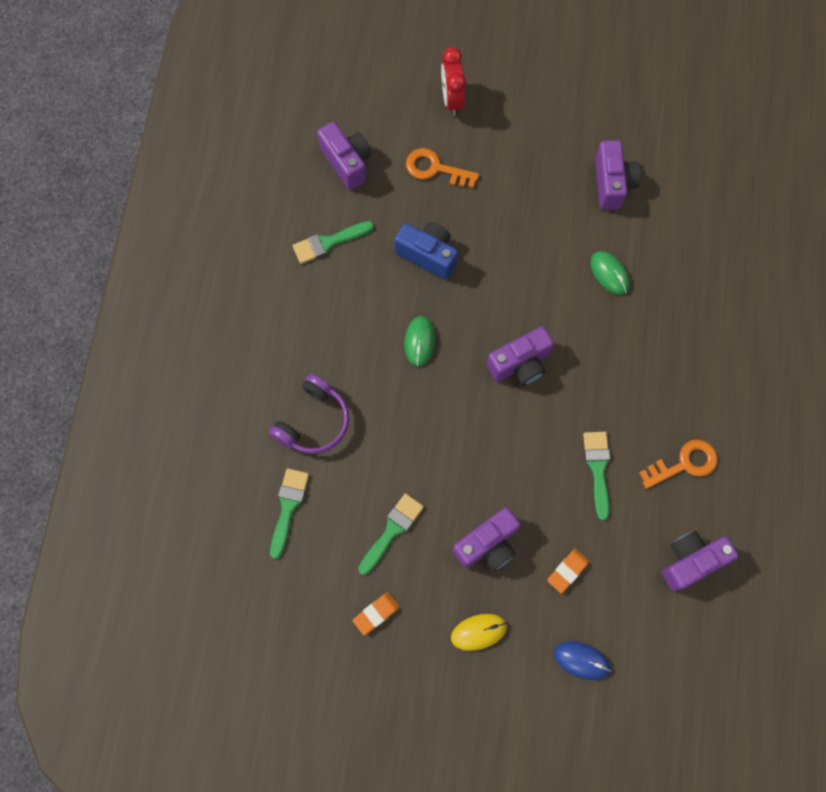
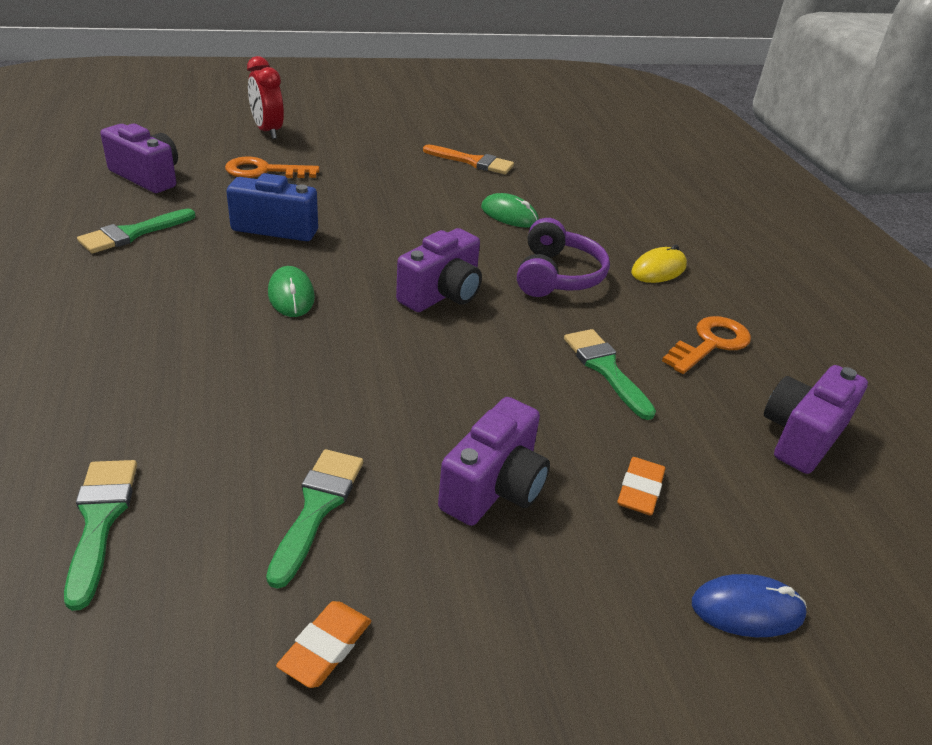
camera: 25 degrees left, 35 degrees down
(313, 422) = (136, 400): purple headphones -> purple headphones (557, 276)
(478, 632) = (543, 619): yellow mouse -> yellow mouse (658, 269)
(612, 183) = (473, 162): purple camera -> orange brush

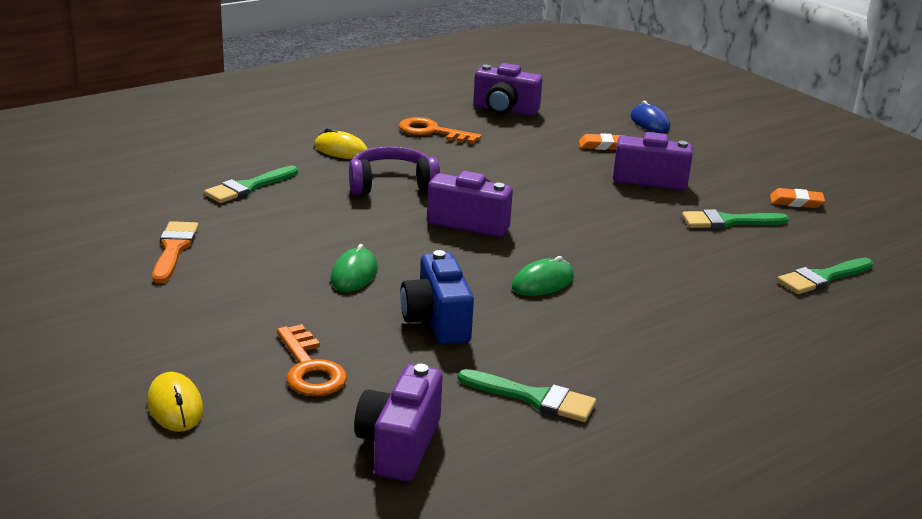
camera: 110 degrees left, 10 degrees down
(267, 131) = (175, 406): red clock -> yellow mouse
(509, 215) = (296, 215): green mouse -> green mouse (354, 274)
(605, 369) = (500, 160): green brush -> green brush (248, 187)

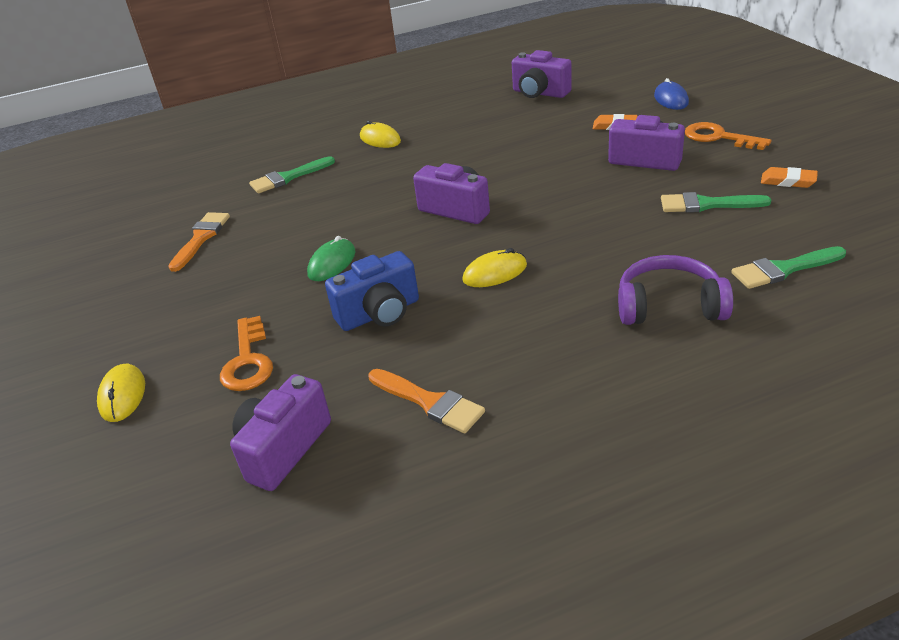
camera: 20 degrees right, 10 degrees up
(391, 184) = (406, 172): purple headphones -> purple headphones (669, 306)
(432, 132) = (466, 118): orange key -> orange key (719, 137)
(437, 321) = (379, 313): blue camera -> blue camera turned 120 degrees counterclockwise
(534, 398) = (429, 402): green brush -> orange brush
(543, 282) = (495, 273): green mouse -> yellow mouse

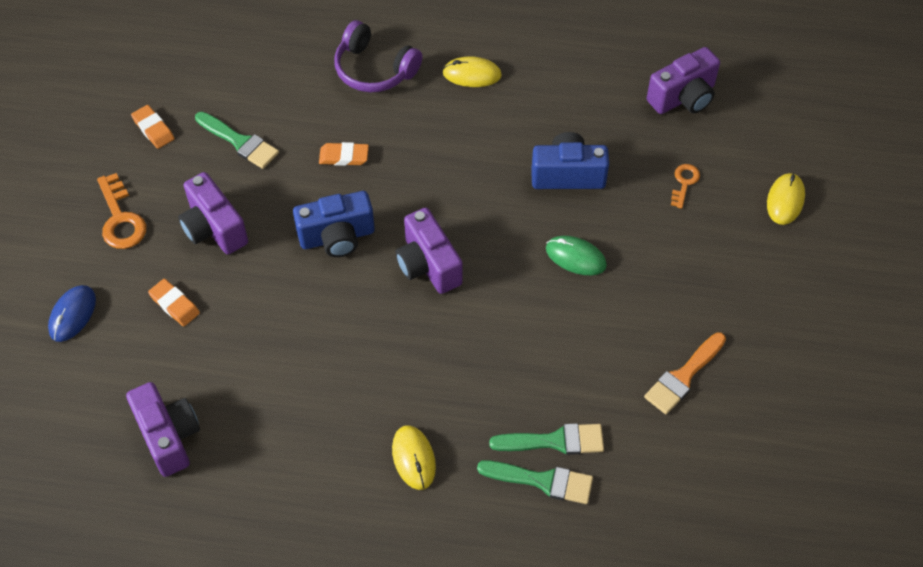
camera: 155 degrees left, 20 degrees up
(248, 360) = (684, 183): orange key -> orange key, size x0.60
(332, 263) = (575, 257): green mouse -> green mouse turned 60 degrees clockwise
(429, 402) = (578, 82): orange brush -> none
(495, 273) = (457, 166): yellow mouse -> yellow mouse (472, 74)
(547, 193) = (337, 237): none -> blue camera
(606, 234) = (344, 156): none -> orange eraser
(783, 269) = (274, 55): green brush -> green brush (542, 481)

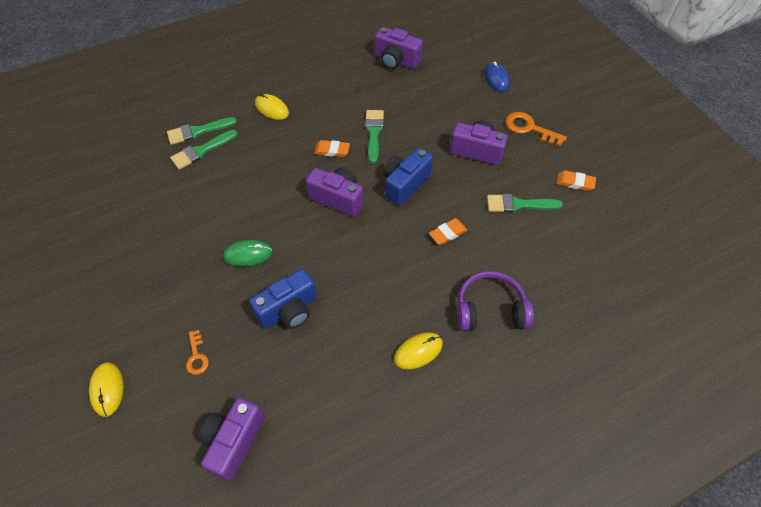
camera: 145 degrees right, 0 degrees up
(174, 304) = (454, 107): orange eraser -> orange eraser (332, 150)
(310, 330) = (374, 132): none -> green brush
(683, 376) = (140, 220): orange brush -> none

